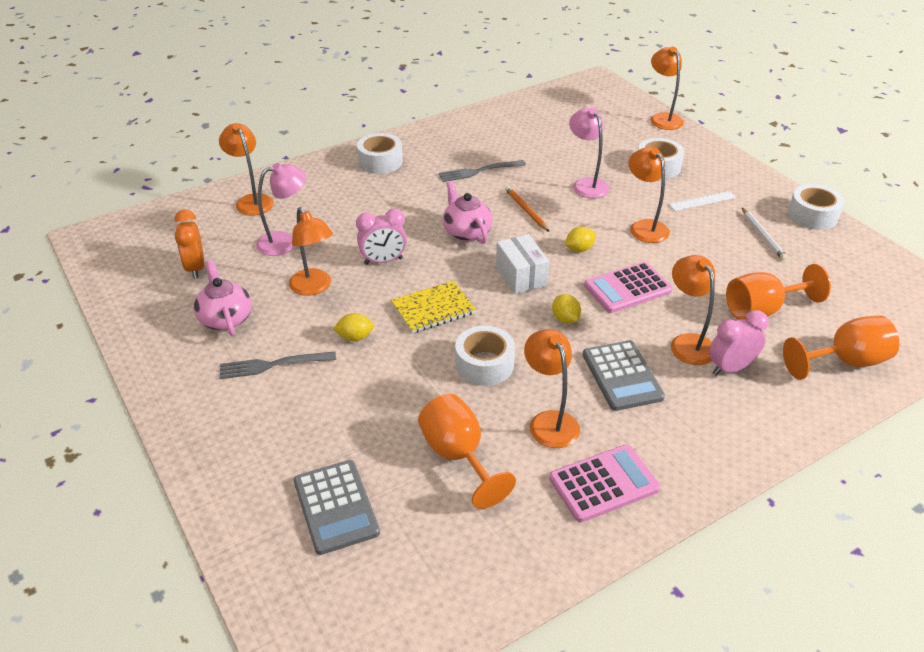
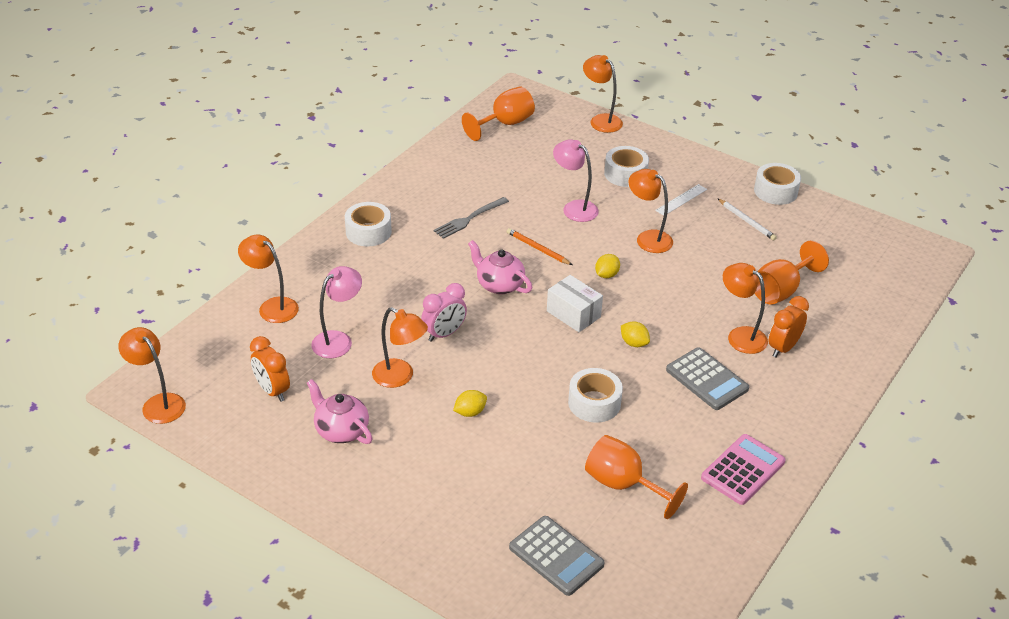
camera: 25 degrees left, 0 degrees up
(272, 365) = (416, 459): grey fork -> none
(433, 309) = (519, 366): yellow notebook -> none
(549, 421) = (674, 434): orange lamp -> orange lamp (158, 403)
(627, 288) = (667, 301): pink calculator -> none
(730, 368) = (783, 348): pink clock -> orange clock
(845, 362) = (861, 317): orange goblet -> orange goblet (505, 124)

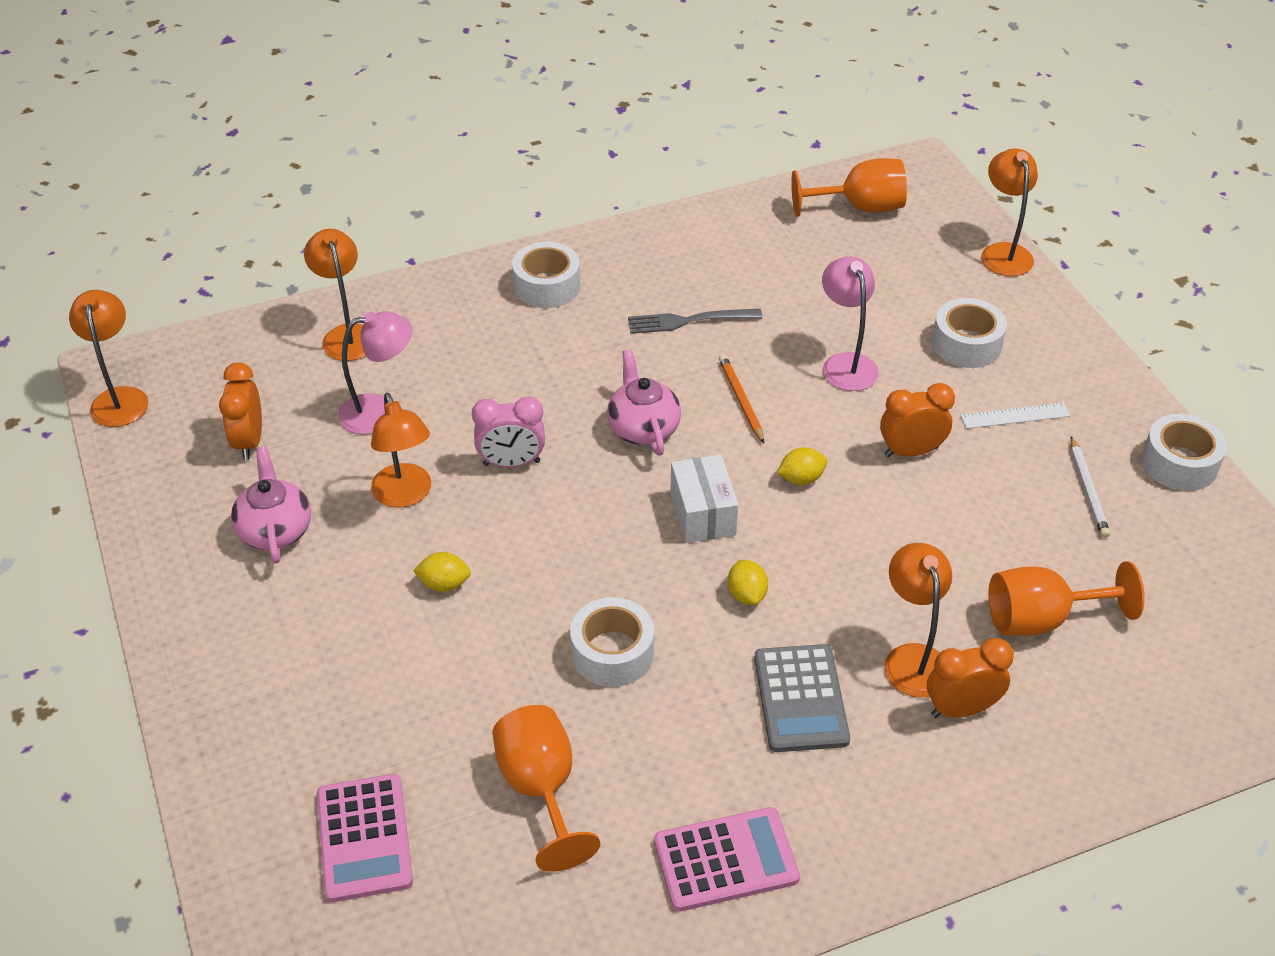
camera: 35 degrees right, 5 degrees up
(556, 556) = (364, 838): grey calculator -> pink calculator
(648, 238) = (911, 451): orange lamp -> orange clock

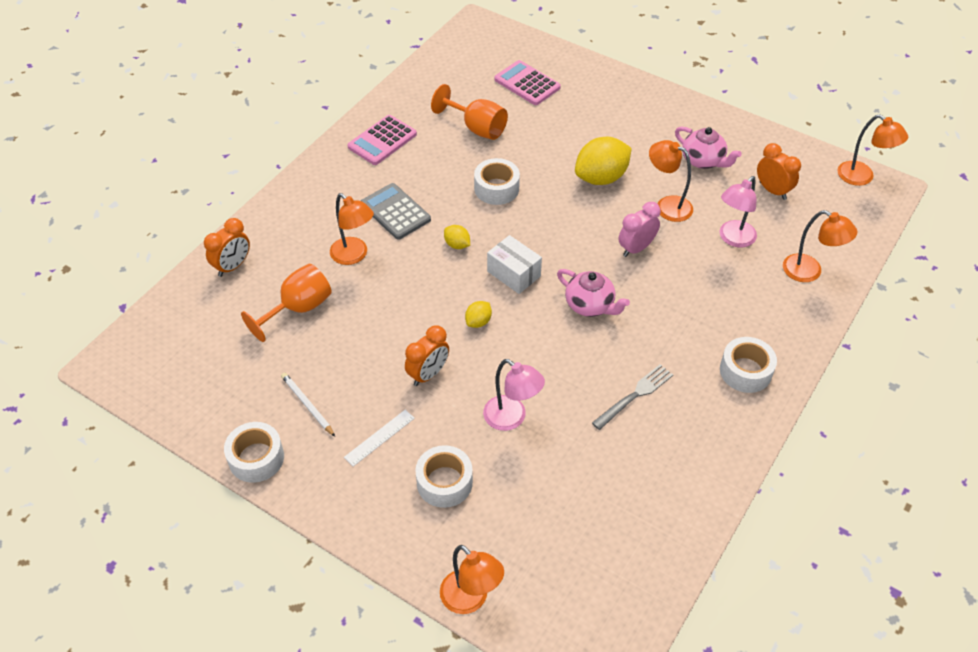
camera: 145 degrees right, 5 degrees up
(444, 584) = (601, 178): yellow lemon -> yellow lemon, size x2.10
(741, 400) = (553, 354): orange pencil -> none
(860, 208) = (611, 583): orange goblet -> none
(961, 709) = (317, 244): orange clock -> orange clock (233, 266)

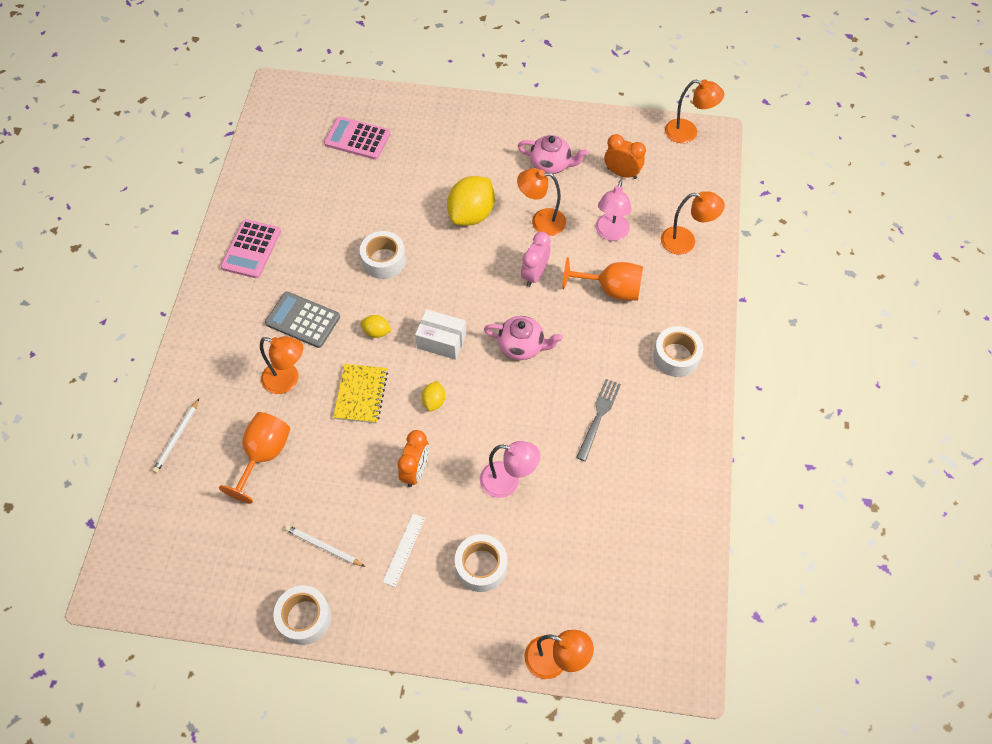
camera: 25 degrees left, 10 degrees up
(233, 266) = (177, 437): orange clock -> white pencil
(413, 291) = (361, 394): none -> yellow notebook
(477, 128) = (334, 203): orange goblet -> orange goblet (611, 289)

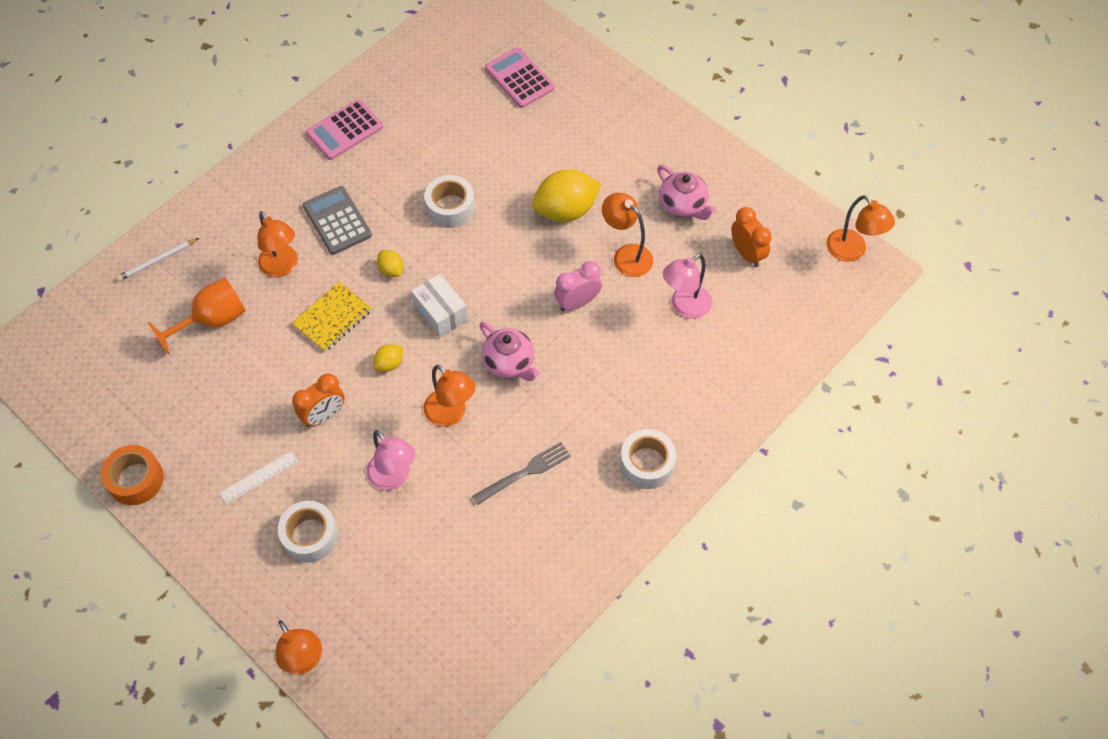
camera: 35 degrees right, 0 degrees up
(304, 618) = (136, 479): white tape -> orange tape
(323, 547) = (197, 430): white pencil -> none
(611, 289) = (638, 361): orange goblet -> none
(685, 241) = (753, 359): orange lamp -> orange lamp (451, 414)

